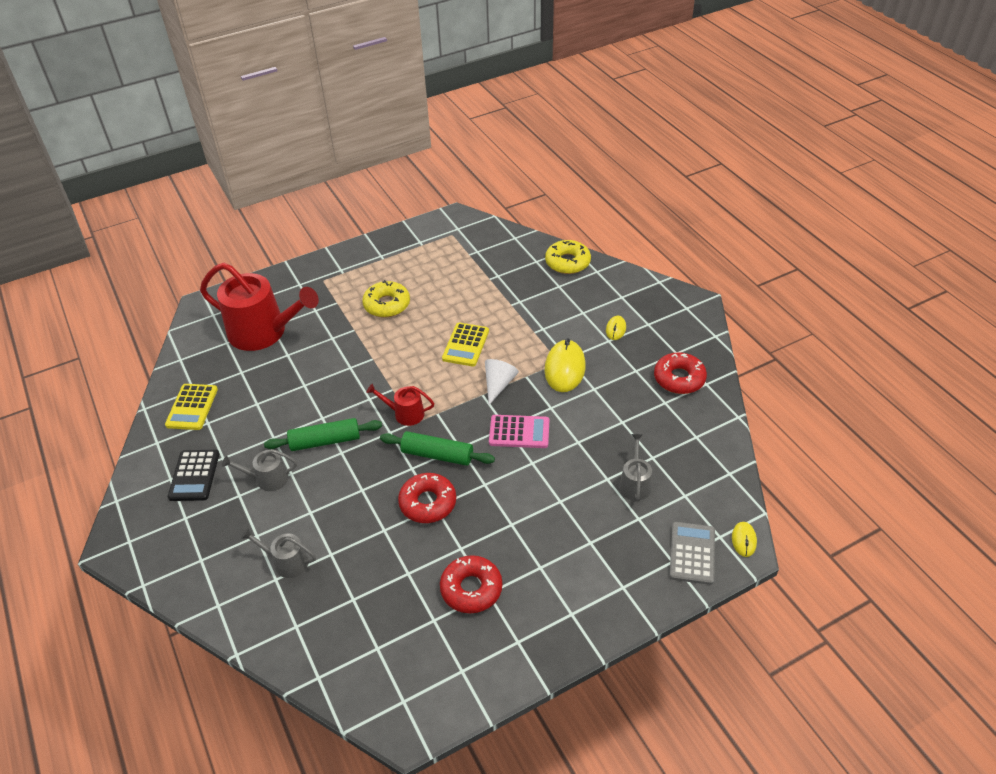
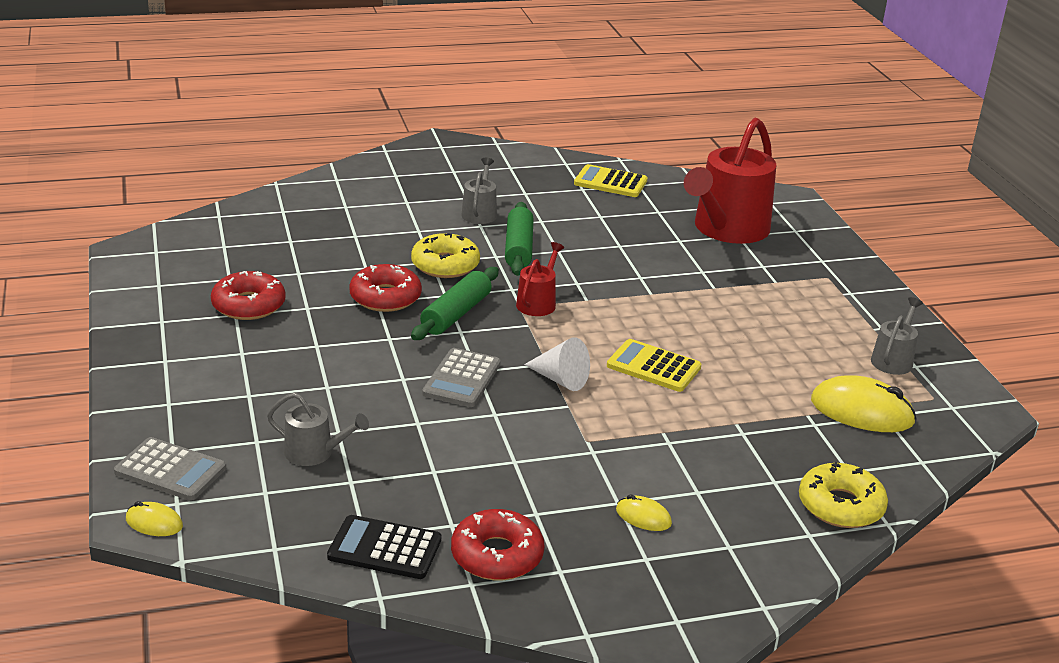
camera: 100 degrees right, 15 degrees down
(194, 475) = (507, 178): black calculator -> black calculator (384, 548)
(287, 562) = (362, 213): grey watering can -> grey watering can (893, 360)
(387, 305) = (761, 317): yellow donut -> yellow donut (445, 265)
(519, 432) = (462, 379): pink calculator -> grey calculator
(565, 368) = (569, 443): yellow mouse -> yellow mouse (861, 411)

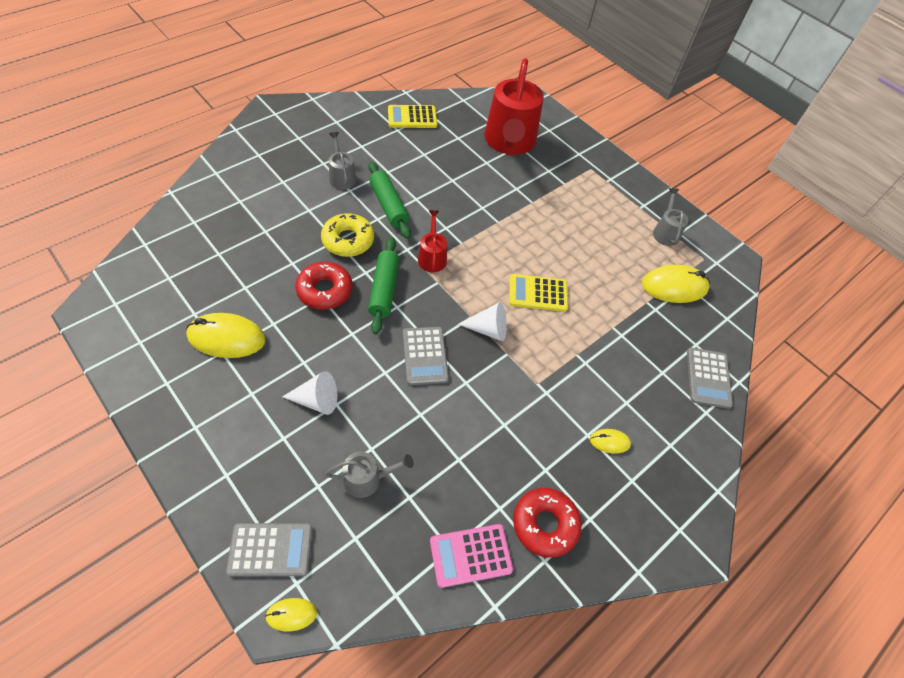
camera: 30 degrees left, 25 degrees up
(248, 305) = (227, 338): red donut -> yellow mouse
(307, 377) = (316, 400): none -> white cone
(384, 548) = (470, 555): black calculator -> pink calculator
(840, 506) = (708, 378): yellow donut -> grey calculator

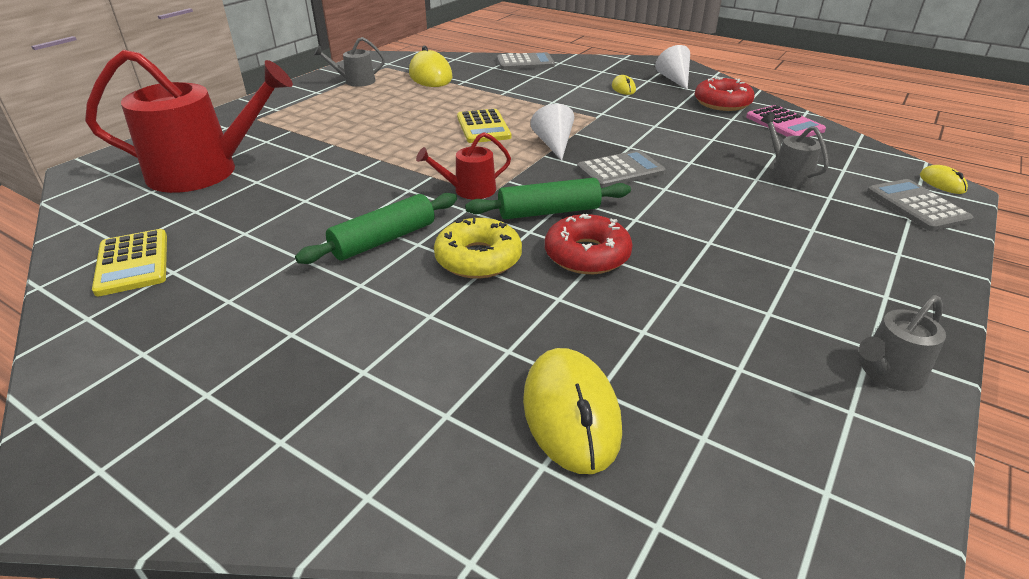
camera: 100 degrees left, 20 degrees down
(227, 338) = (744, 316): yellow mouse -> yellow mouse (570, 414)
(316, 400) = (745, 220): white cone -> white cone (674, 79)
(342, 177) = (327, 301): grey watering can -> grey watering can (888, 373)

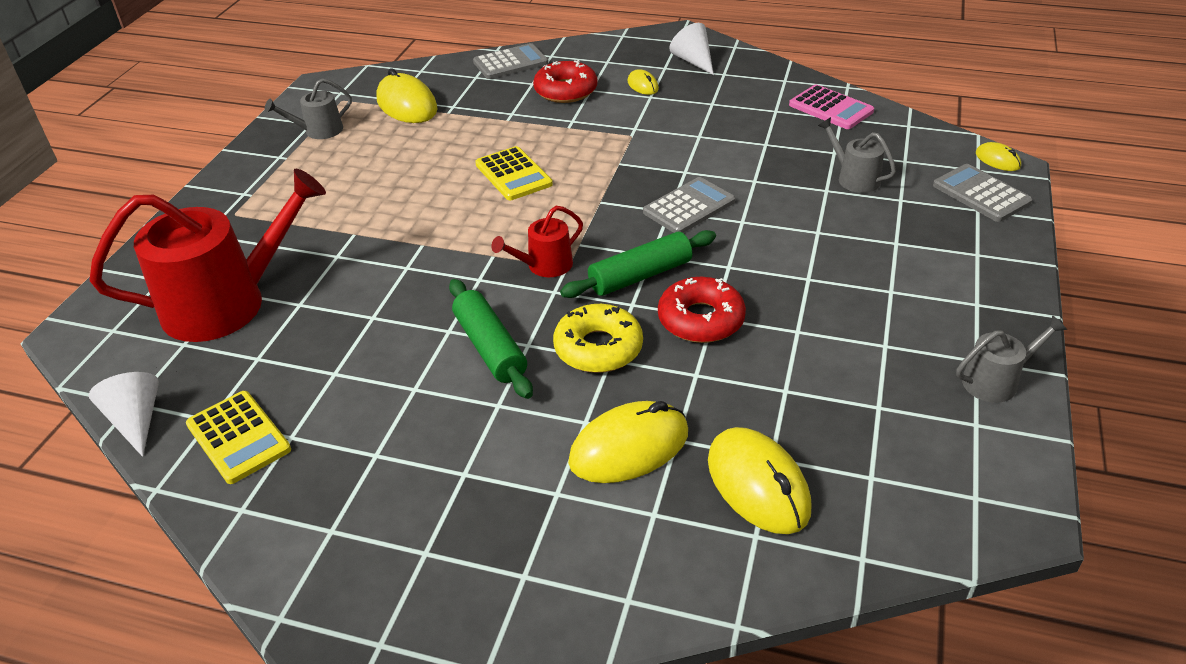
camera: 15 degrees left, 5 degrees up
(383, 240) = (490, 348): green rolling pin -> green rolling pin turned 60 degrees counterclockwise
(457, 347) = (629, 447): none -> yellow mouse
(554, 144) = (603, 184): white cone -> white cone (136, 420)
(722, 103) = (758, 89): red donut -> red donut (565, 91)
(888, 373) = (995, 381): grey watering can -> grey watering can turned 150 degrees counterclockwise

